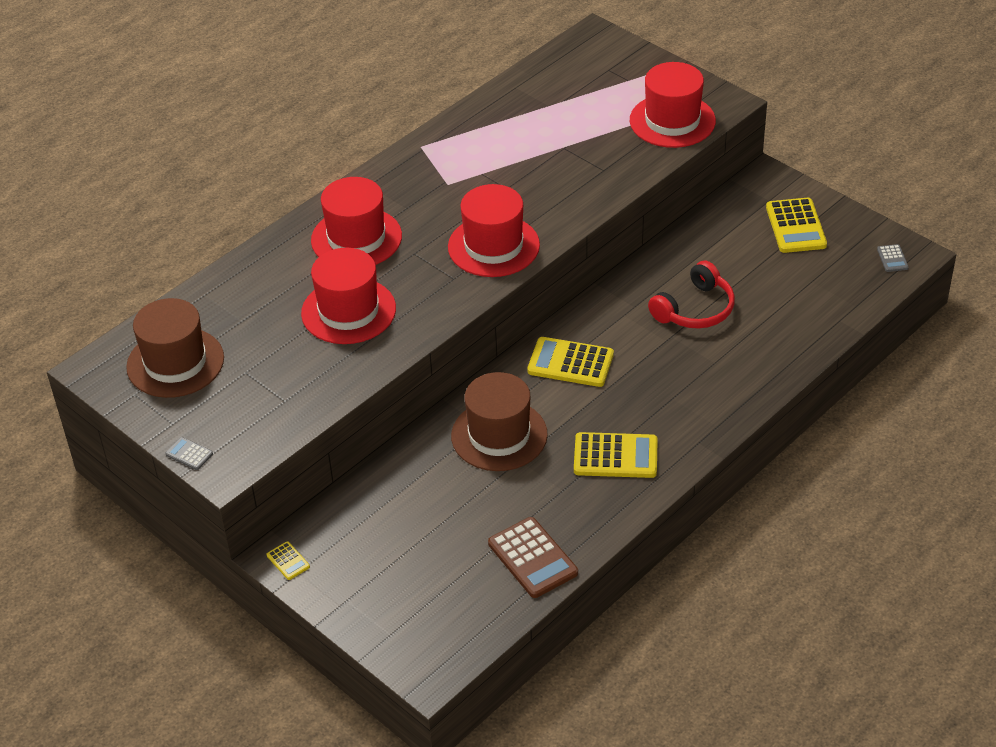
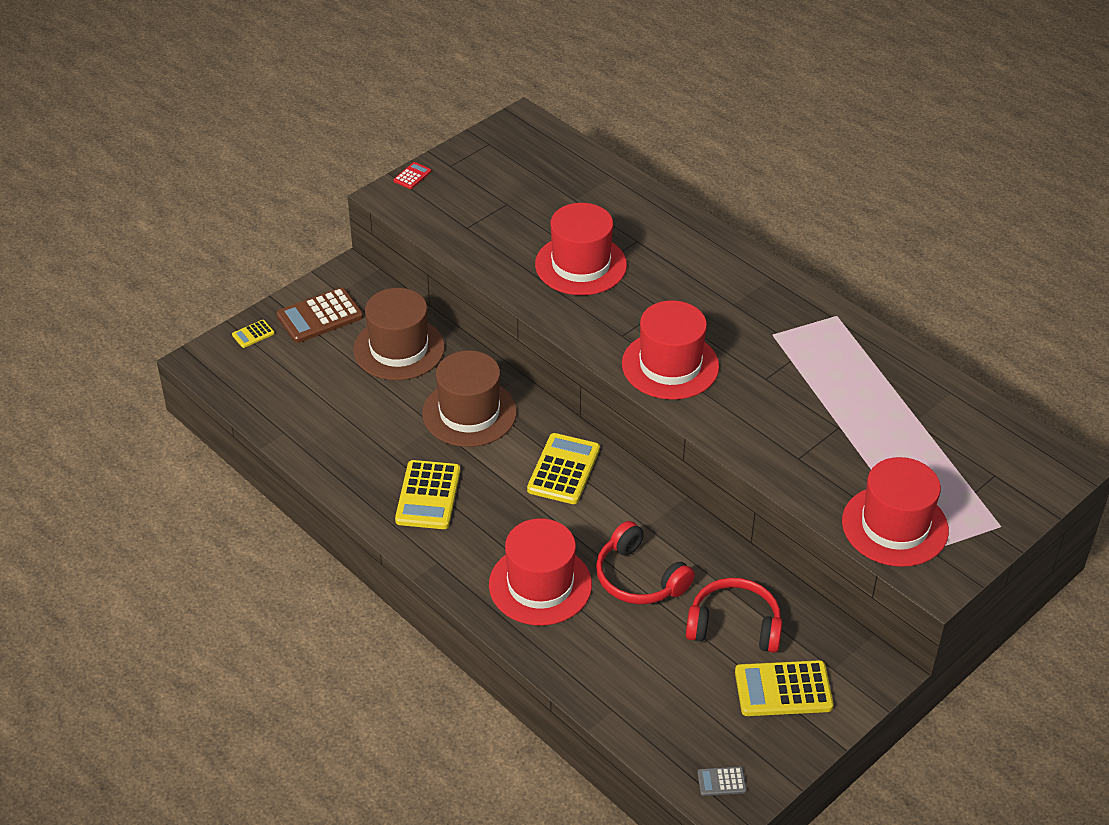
camera: 90 degrees right, 0 degrees up
(175, 362) = (524, 164): brown hat -> brown hat (399, 348)
(189, 454) = (412, 176): grey calculator -> red calculator
(288, 561) = (342, 279): yellow calculator -> yellow calculator (253, 334)
(356, 238) = (687, 269): red hat -> red hat (540, 585)
(532, 558) = (311, 430): brown calculator -> brown calculator (320, 316)
(736, 253) = (734, 625): none -> red headphones

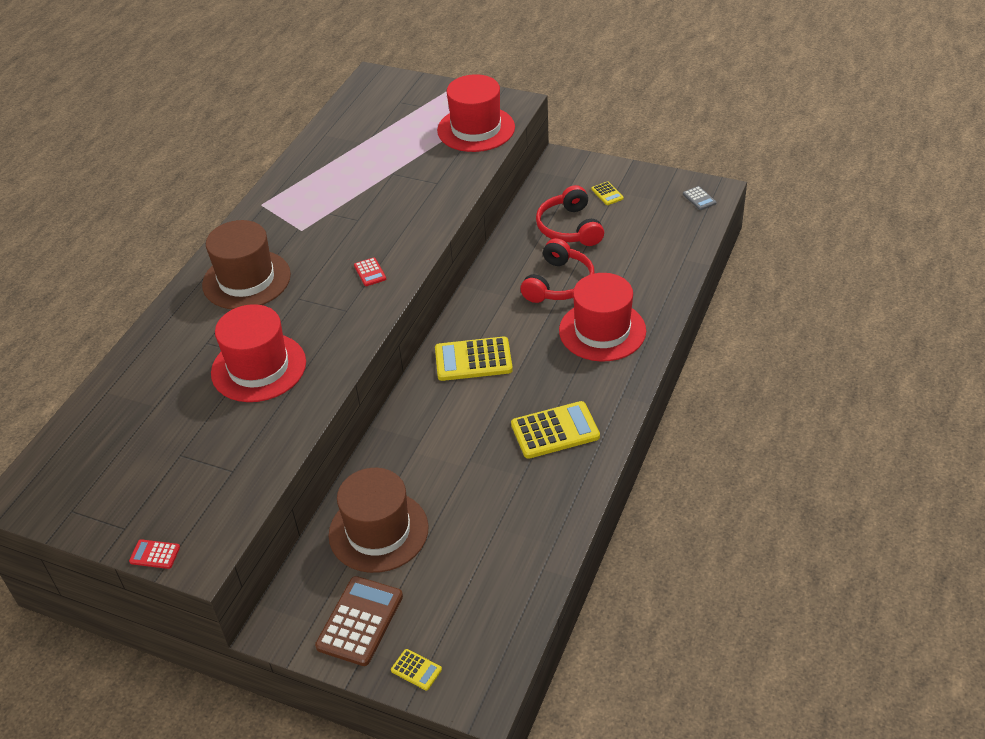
camera: 110 degrees left, 0 degrees up
(320, 316) = (360, 621): brown calculator -> brown calculator turned 105 degrees counterclockwise
(469, 413) = (439, 443): brown hat -> brown hat (246, 280)
(670, 365) = (370, 272): red hat -> red calculator
(783, 689) = (607, 194): yellow calculator -> yellow calculator, size x0.48

